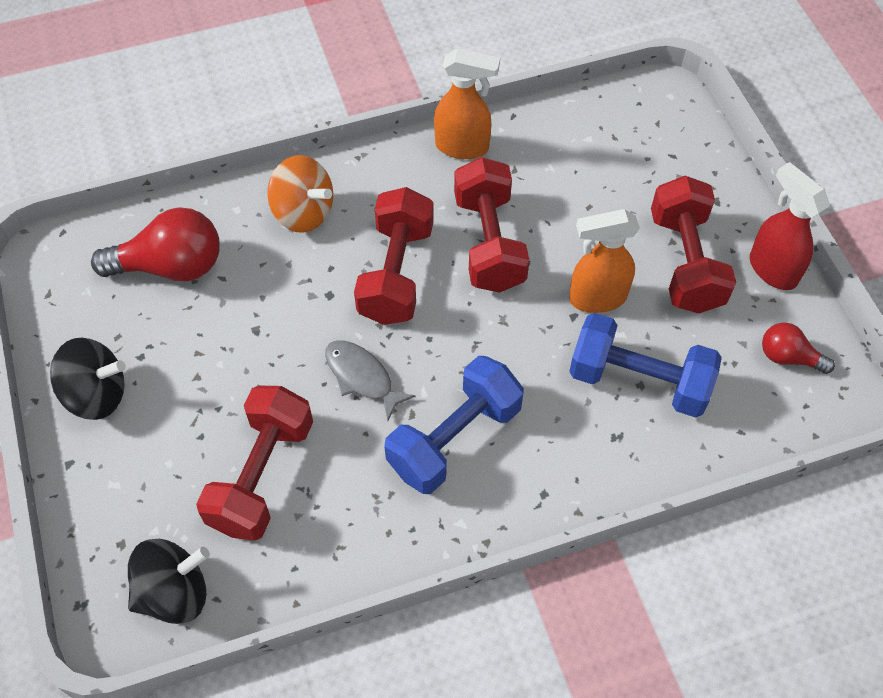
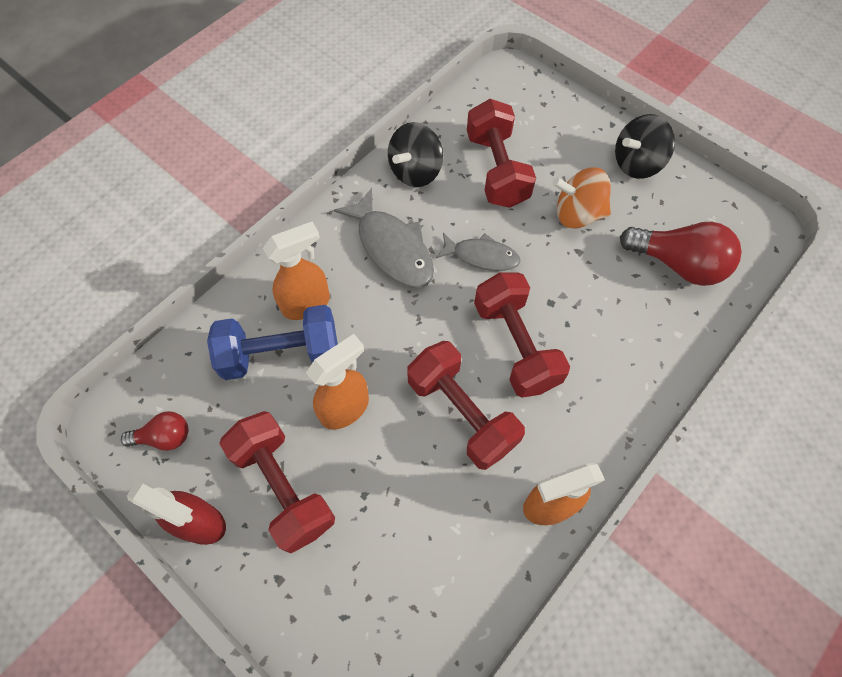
camera: 150 degrees right, 5 degrees up
(171, 266) = (678, 264): red light bulb -> red light bulb turned 120 degrees counterclockwise
(174, 592) = (494, 97): black spinning top -> black spinning top (415, 172)
(303, 213) = (626, 359): orange spinning top -> orange spinning top (577, 214)
(454, 438) = (392, 248): blue dumbbell -> grey fish
(586, 421) = (307, 304): none -> orange spray bottle

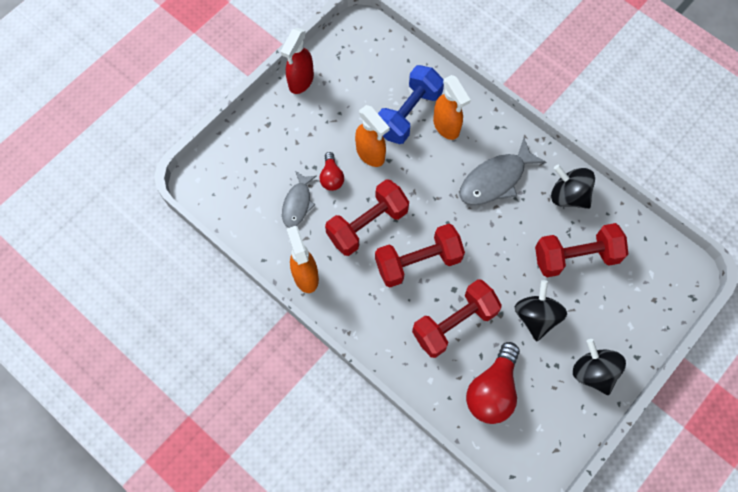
camera: 90 degrees right, 5 degrees up
(164, 437) = (352, 55): red light bulb -> red light bulb (331, 177)
(281, 354) = (408, 114): blue dumbbell -> blue dumbbell turned 45 degrees clockwise
(283, 487) = (320, 122): red dumbbell -> red dumbbell (454, 323)
(481, 256) = (492, 242): grey fish -> grey fish (297, 203)
(577, 214) = (536, 316): orange spinning top -> black spinning top

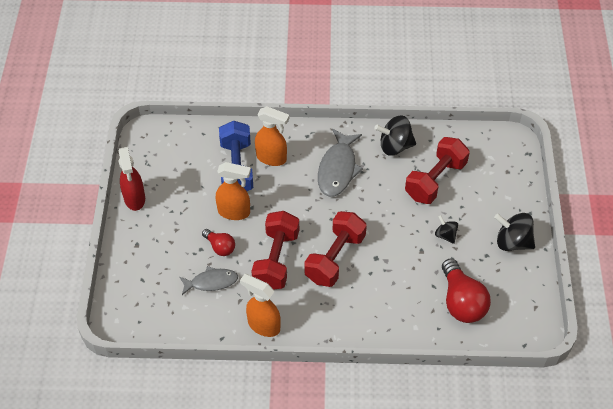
camera: 40 degrees left, 15 degrees down
(297, 203) = (211, 282): grey fish -> grey fish turned 75 degrees counterclockwise
(454, 323) = (397, 279): red dumbbell -> none
(536, 316) = (445, 235): black spinning top -> black spinning top, size x0.57

